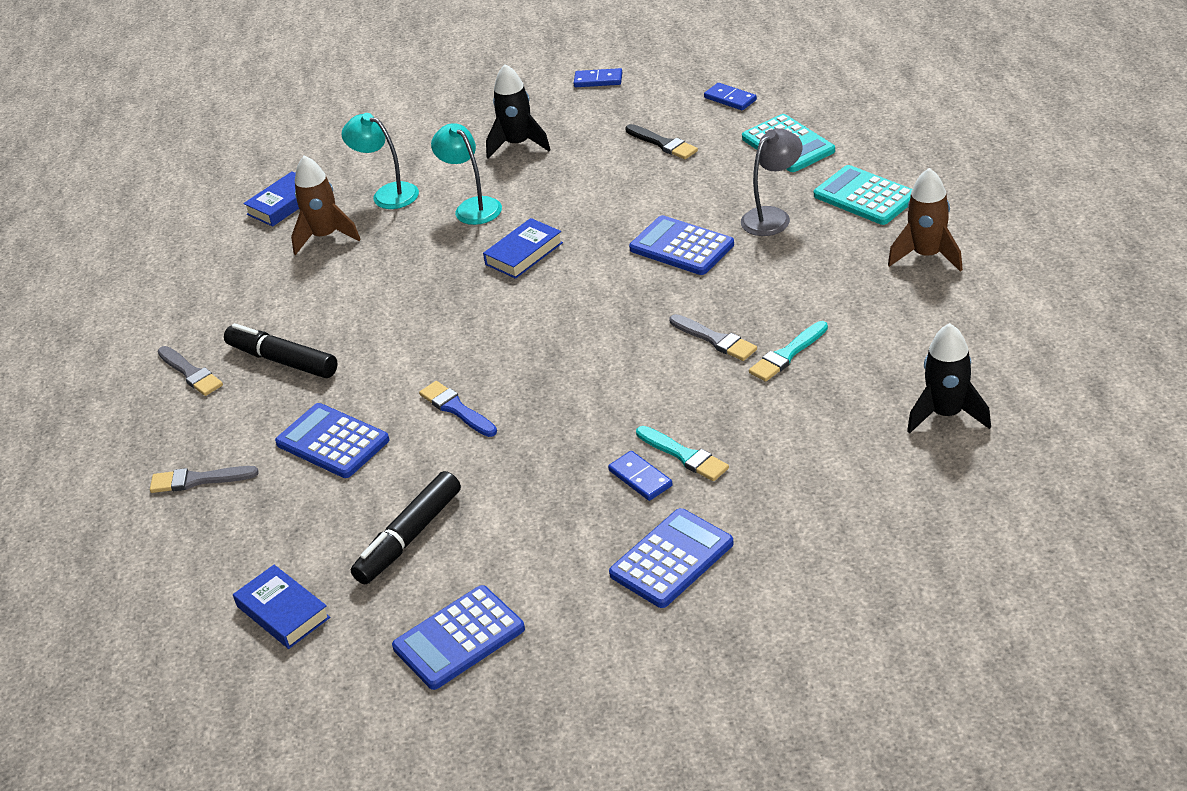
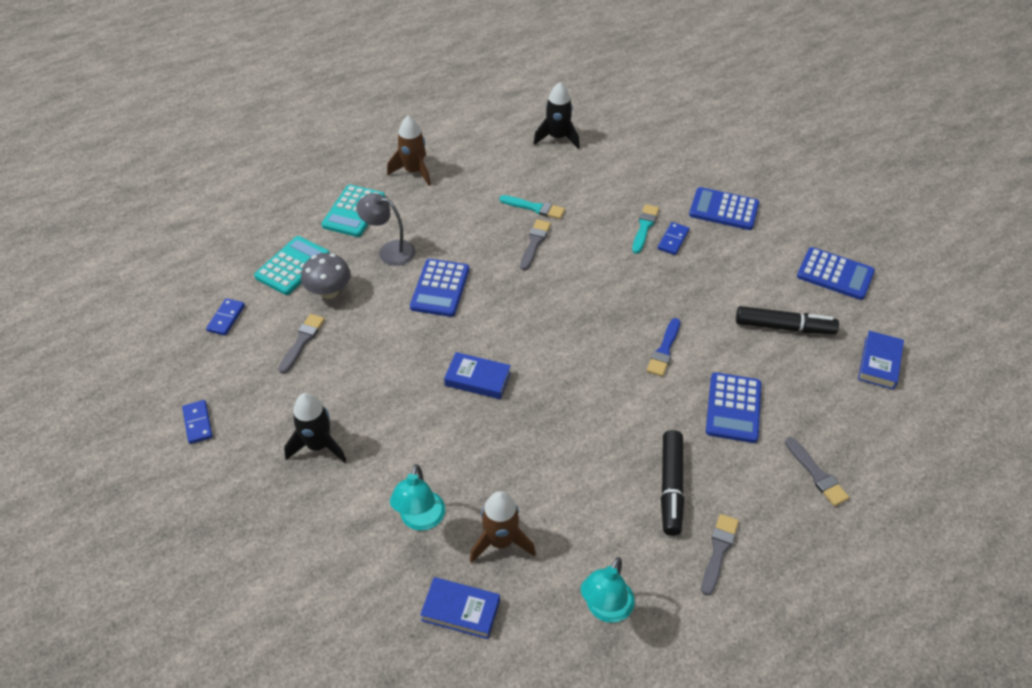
camera: 120 degrees left, 10 degrees up
(472, 207) = (424, 441): turquoise lamp -> turquoise lamp (605, 609)
(663, 144) = (302, 341): black brush -> grey brush
(728, 166) = (329, 292): none -> grey mushroom

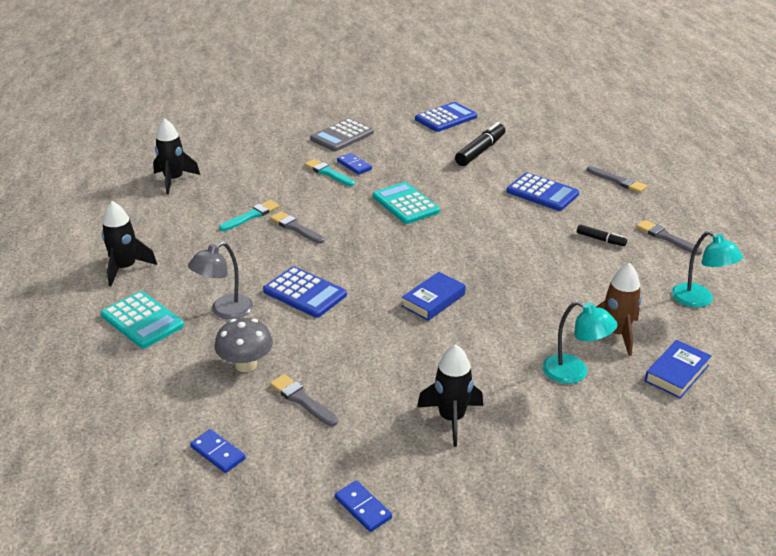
camera: 65 degrees left, 15 degrees down
(198, 423) = (363, 508): blue domino -> blue domino turned 45 degrees clockwise
(293, 266) = (182, 383): turquoise calculator -> turquoise calculator (405, 204)
(414, 171) = (125, 268): brown rocket -> black rocket
(664, 350) = (467, 203): blue brush -> none
(671, 487) = (600, 239): black marker -> black marker, size x0.54
(724, 209) = (342, 136): blue calculator -> grey calculator
(816, 474) = (618, 181): grey brush -> grey brush turned 45 degrees clockwise
(879, 363) = (537, 130): blue book -> none

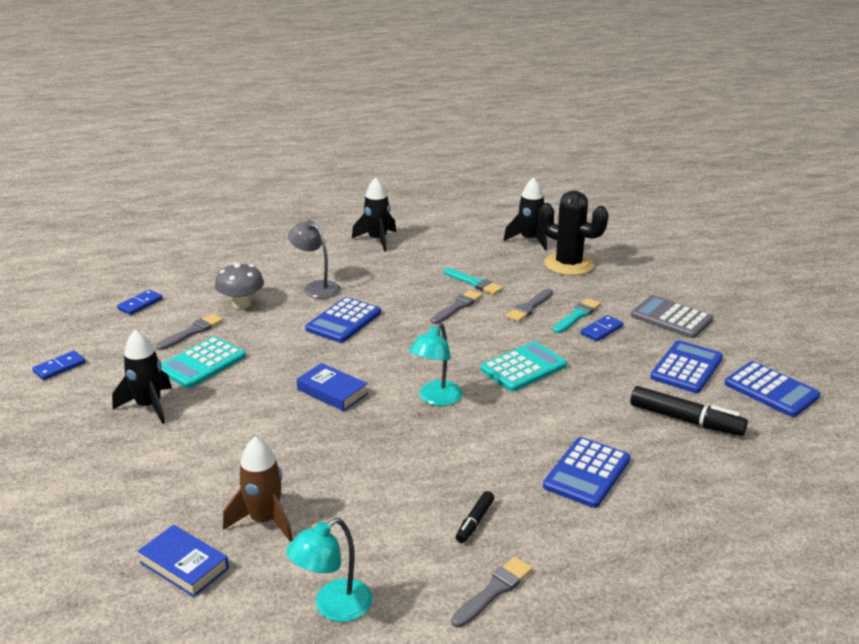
camera: 85 degrees right, 5 degrees down
(142, 321) = (304, 256): turquoise calculator -> turquoise calculator (202, 363)
(234, 166) = (568, 264): none -> black cactus
(414, 141) = (686, 368): none -> blue calculator
(574, 373) = (199, 483): turquoise lamp -> turquoise lamp (436, 399)
(618, 181) = (652, 553): grey brush -> grey brush (529, 307)

